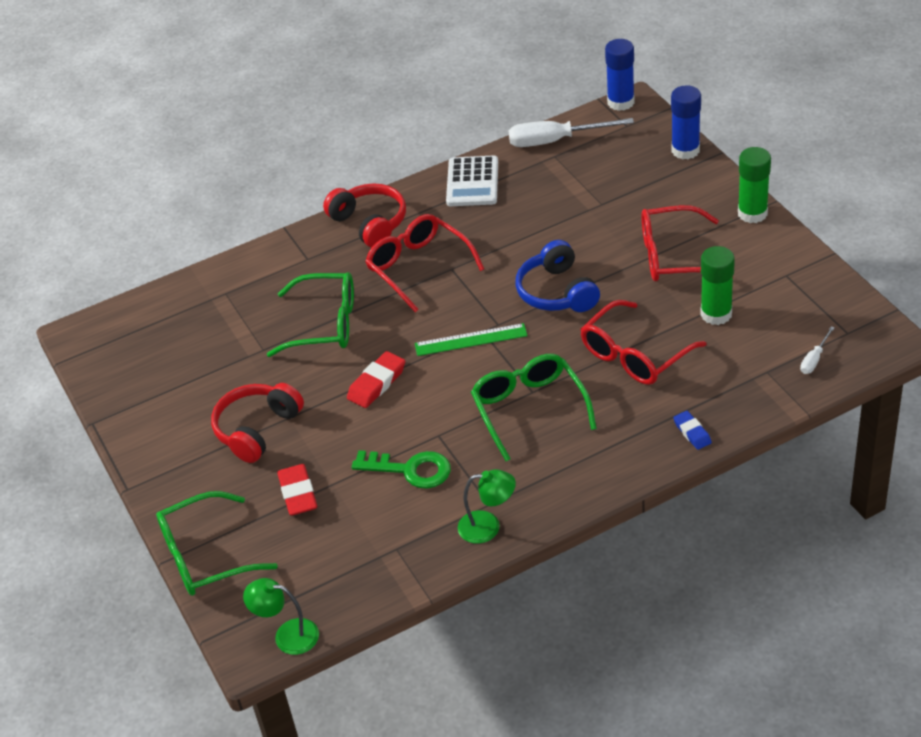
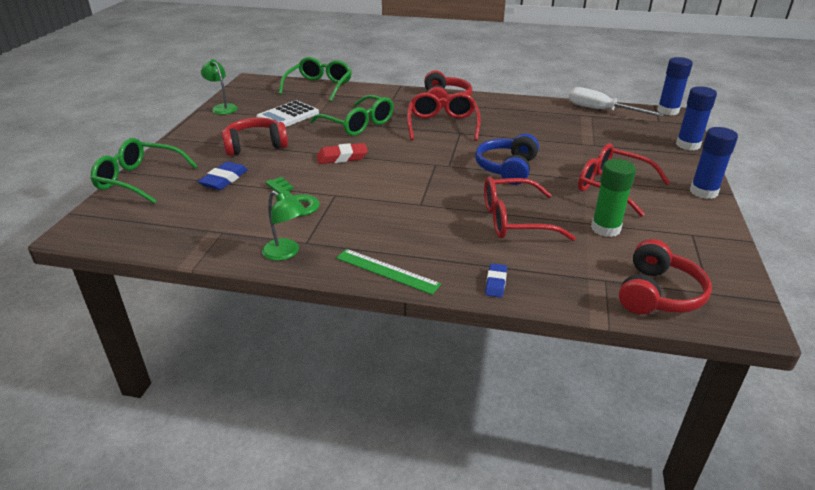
camera: 35 degrees right, 10 degrees down
(287, 635) = (101, 236): green lamp -> green lamp (222, 107)
(298, 493) = (224, 179): red eraser -> blue eraser
(470, 339) = (422, 164): green ruler -> green ruler (387, 271)
(472, 182) = (526, 107): white calculator -> white calculator (288, 116)
(529, 410) = (405, 211): green glasses -> green glasses (319, 87)
(752, 213) = (703, 192): green glue stick -> blue glue stick
(814, 359) = (657, 294): white screwdriver -> red headphones

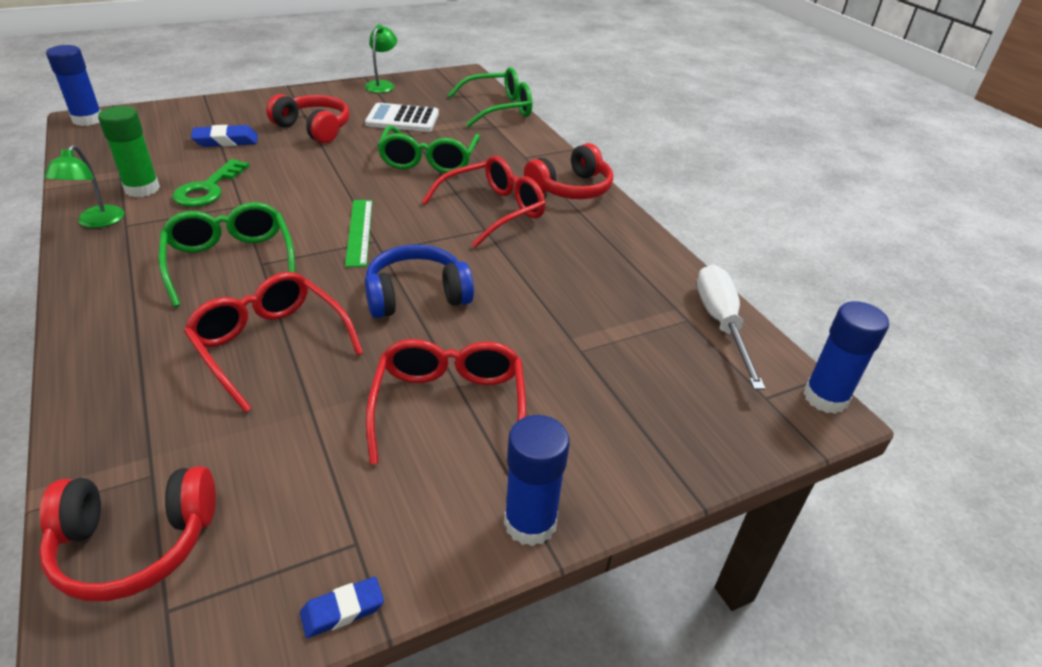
camera: 50 degrees right, 5 degrees up
(140, 180) = (194, 107): green glasses -> green glasses (231, 262)
(342, 157) = (334, 180): red eraser -> none
(387, 271) = (90, 291): green ruler -> green ruler (359, 232)
(495, 283) = (97, 377): blue eraser -> blue eraser (342, 610)
(605, 228) = (306, 436): green glue stick -> green glue stick (142, 189)
(688, 145) = (706, 458): blue glue stick -> blue glue stick (88, 120)

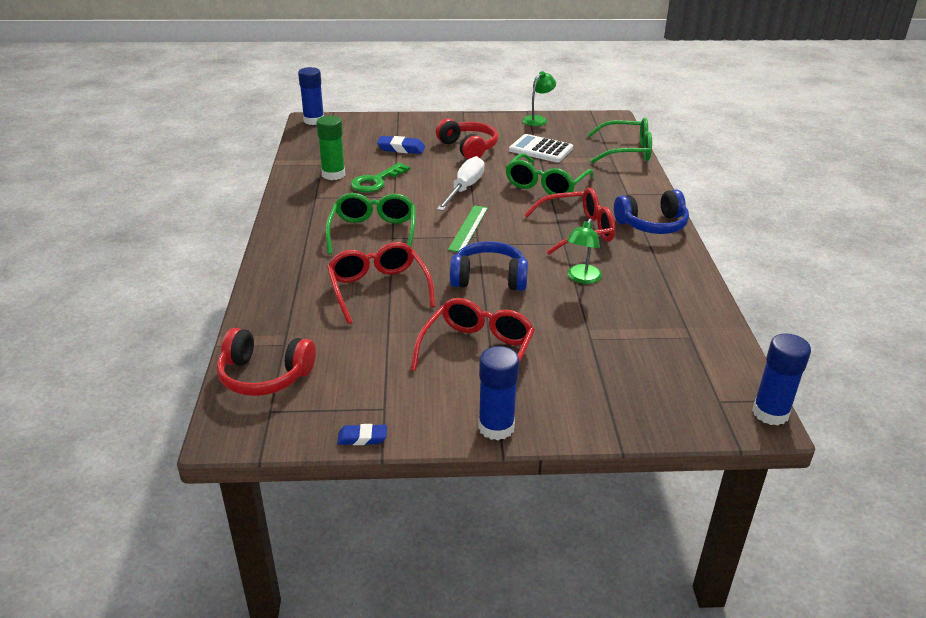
camera: 25 degrees right, 5 degrees down
(97, 222) = (298, 192): green lamp -> green lamp (582, 278)
(571, 189) = (652, 224): red headphones -> blue headphones
(721, 324) = (717, 345): white screwdriver -> white screwdriver (464, 189)

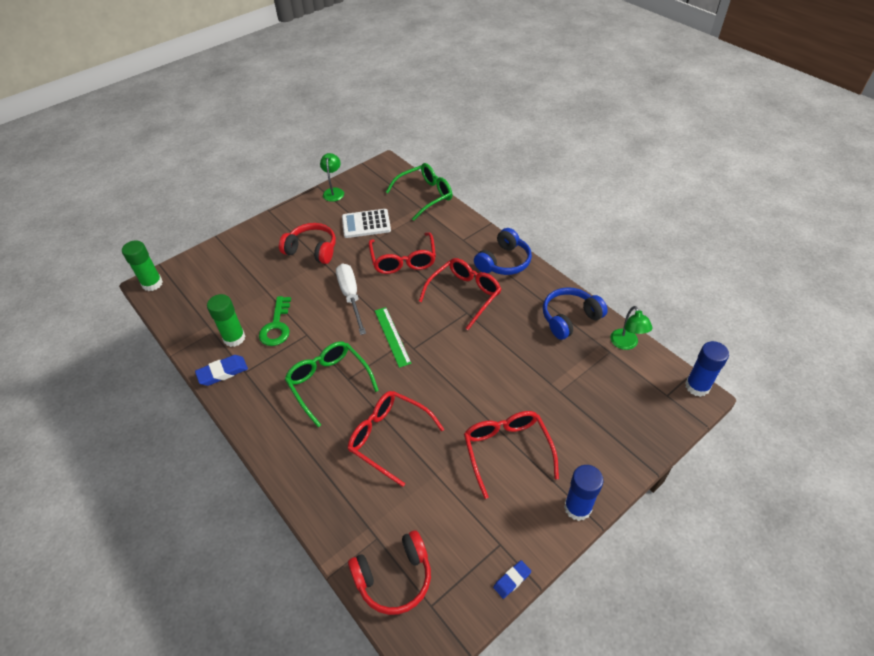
camera: 35 degrees left, 15 degrees up
(314, 120) = (152, 284): blue glue stick -> green glue stick
(401, 148) = (260, 278): blue eraser -> blue eraser (222, 372)
(489, 279) = (452, 378): blue headphones -> blue headphones (570, 318)
(546, 185) = (403, 260): green glasses -> red glasses
(582, 278) = (507, 340): green lamp -> green lamp (626, 344)

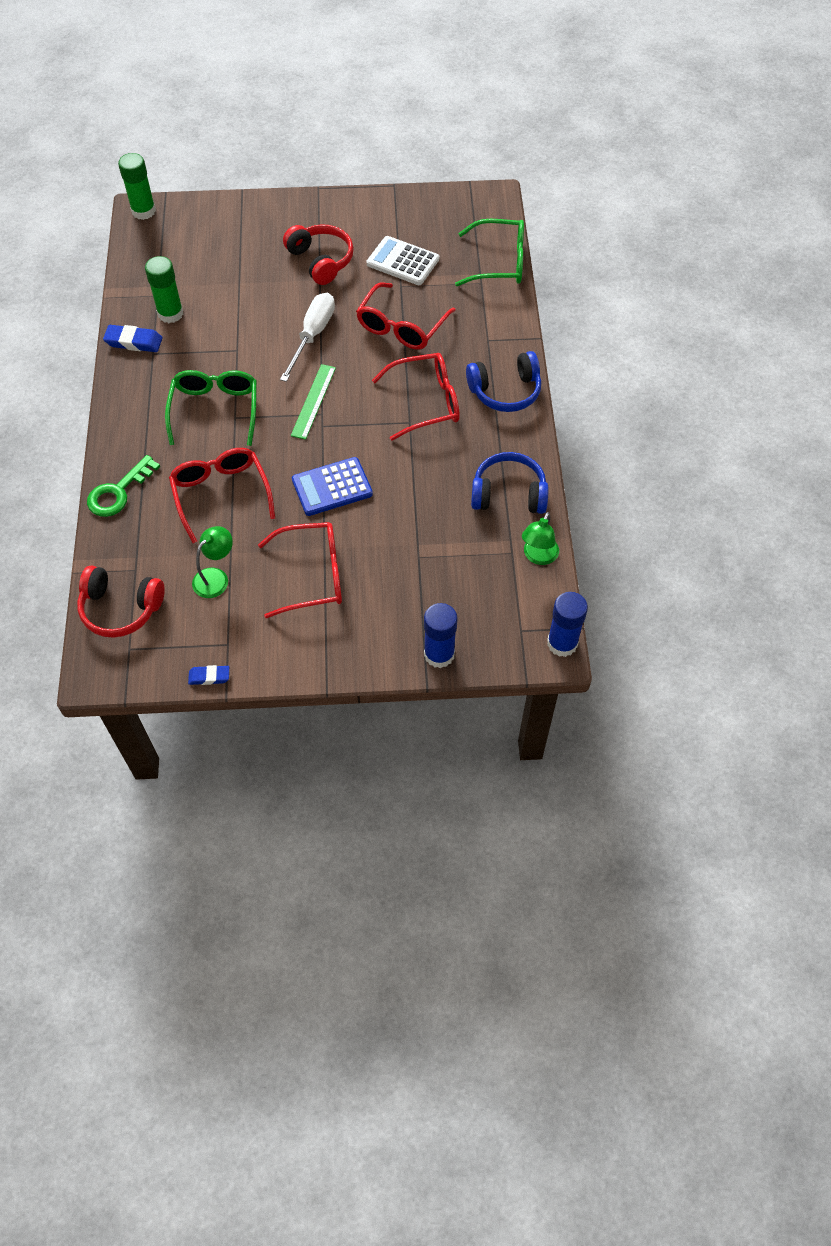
camera: 35 degrees right, 10 degrees up
(276, 326) = (217, 324): green key -> green key (118, 492)
(334, 191) = (405, 202): green lamp -> green lamp (216, 577)
(460, 383) = (332, 487): none -> blue calculator
(507, 451) = (312, 575): red glasses -> red glasses turned 60 degrees clockwise
(577, 507) = (323, 663): blue glue stick -> blue glue stick (439, 654)

